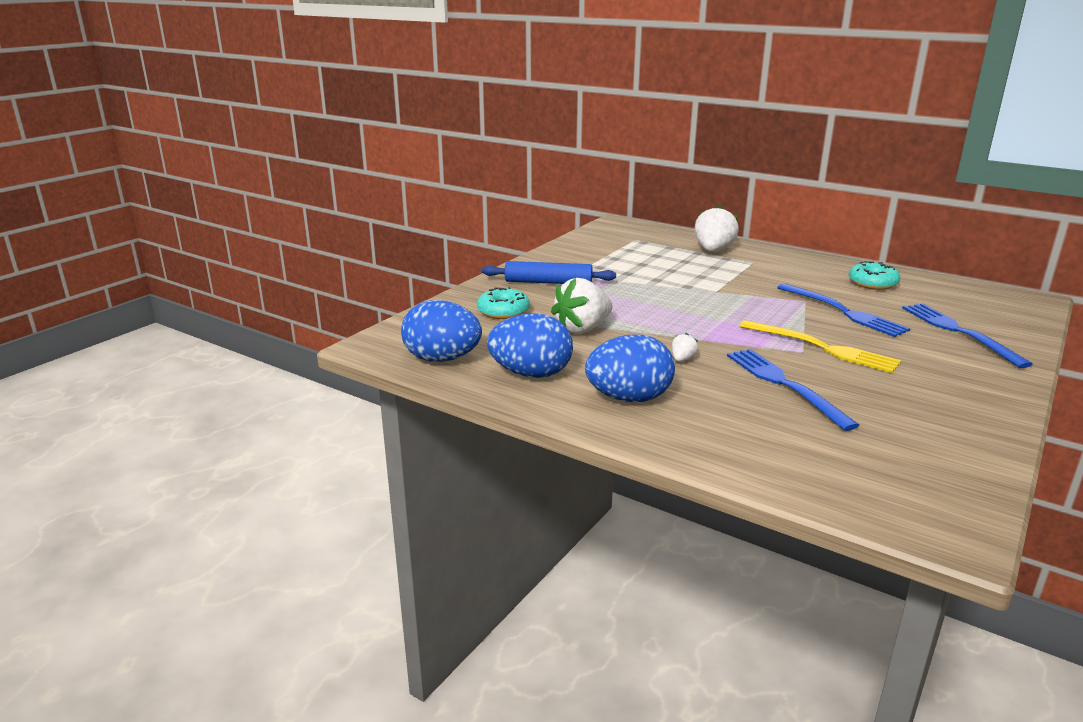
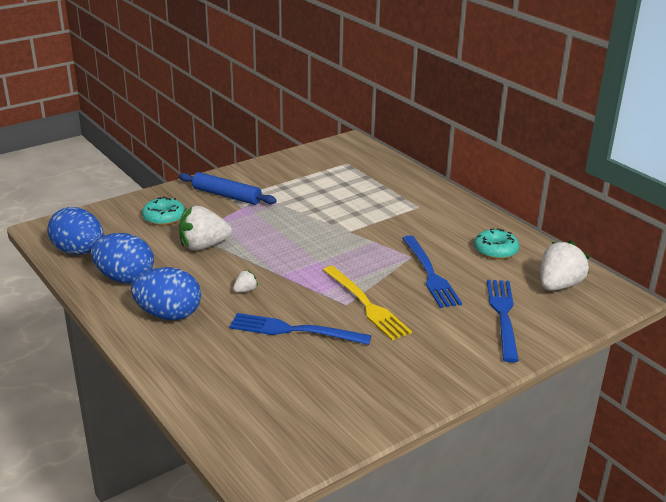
camera: 20 degrees right, 5 degrees up
(713, 251) = (399, 188): white strawberry -> white strawberry (558, 285)
(784, 384) = (294, 330): blue fork -> blue fork turned 75 degrees counterclockwise

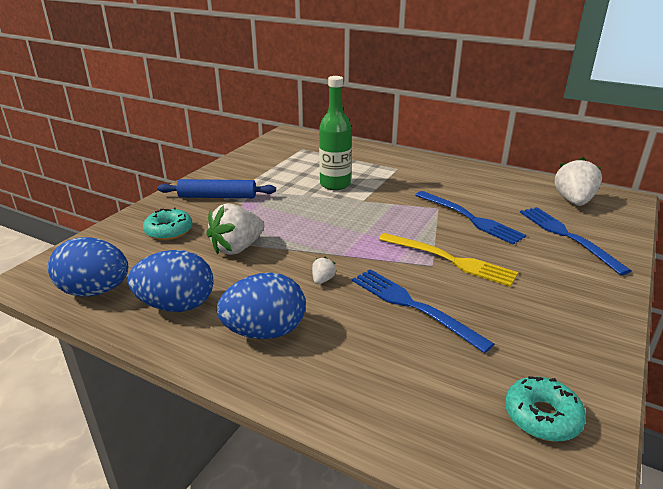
camera: 25 degrees left, 0 degrees up
(294, 330) = (413, 306): blue fork -> blue fork turned 60 degrees clockwise
(340, 209) = (335, 184): none -> green bottle
(495, 250) = (495, 187): turquoise donut -> turquoise donut (542, 416)

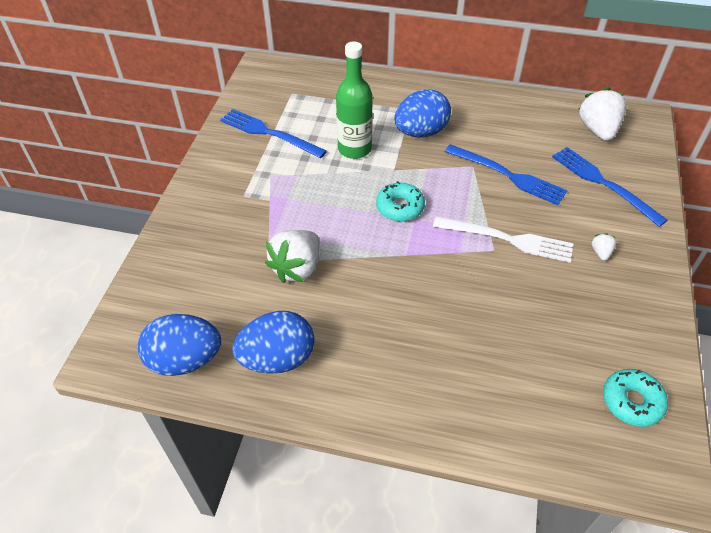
camera: 15 degrees left, 20 degrees up
(169, 231) = (212, 259): turquoise donut -> turquoise donut (400, 207)
(217, 197) = (236, 194): blue rolling pin -> none
(265, 332) = (376, 370): blue egg -> blue egg (421, 132)
(323, 280) = (401, 293): white strawberry -> white strawberry (600, 252)
(413, 306) = (494, 307): blue fork -> blue fork (269, 133)
(450, 260) = (508, 239): yellow fork -> white fork

